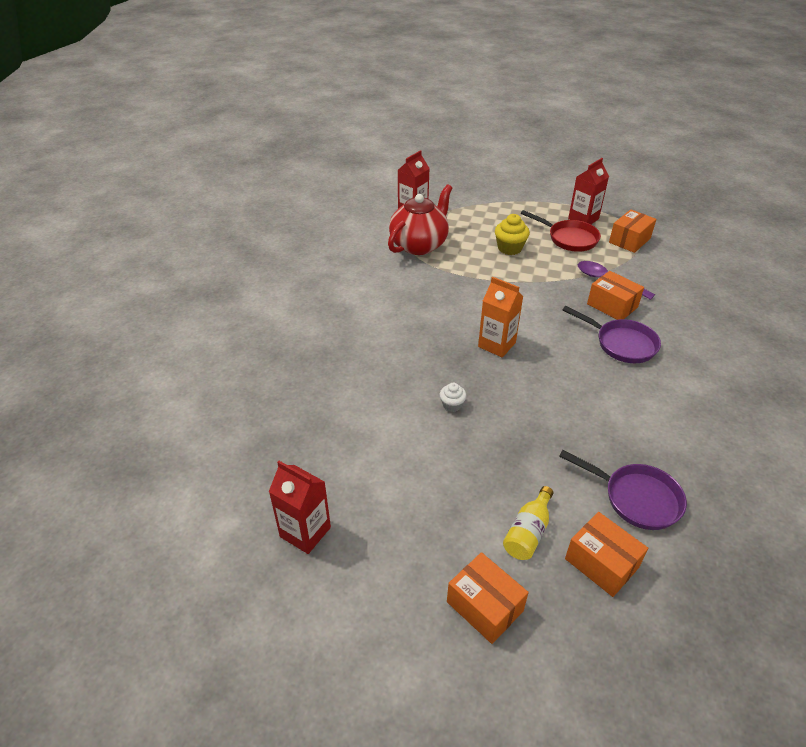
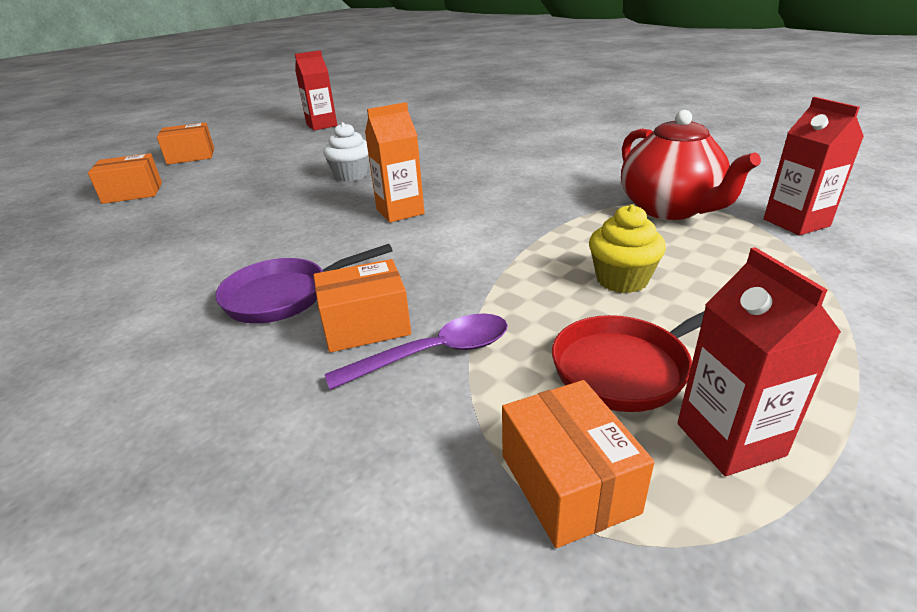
camera: 120 degrees right, 10 degrees down
(452, 405) = (351, 175): white cupcake -> white cupcake, size x1.68
(528, 532) = (200, 176): yellow bottle -> none
(636, 498) = (132, 222): purple pan -> none

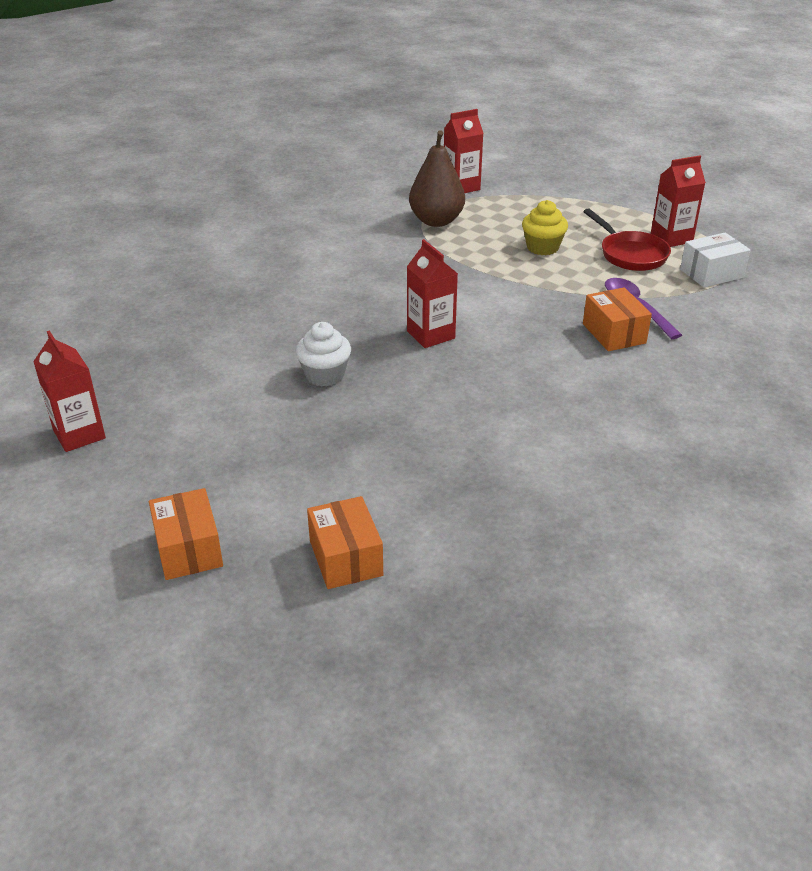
camera: 95 degrees left, 5 degrees up
(284, 296) = (585, 373): purple pan -> none
(400, 211) = (431, 335): orange carton -> red carton
(568, 483) = (711, 273): orange box -> white box
(670, 209) = (436, 221): red teapot -> brown pear

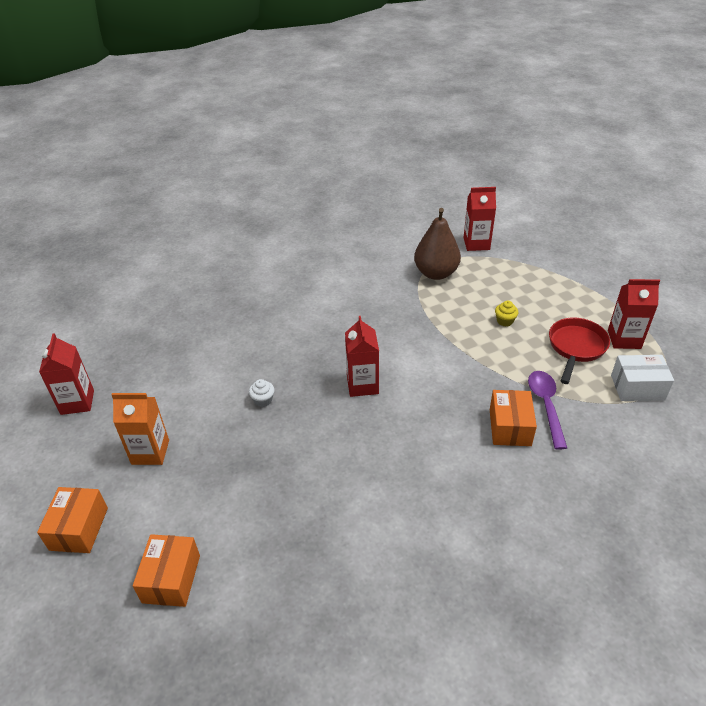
camera: 25 degrees right, 5 degrees up
(222, 456) = (150, 452): none -> orange carton
(325, 375) = (263, 400): white cupcake -> white cupcake, size x0.59
(542, 247) = (505, 321): yellow cupcake -> yellow cupcake, size x0.59
(630, 254) = (576, 347): red pan -> red pan turned 150 degrees counterclockwise

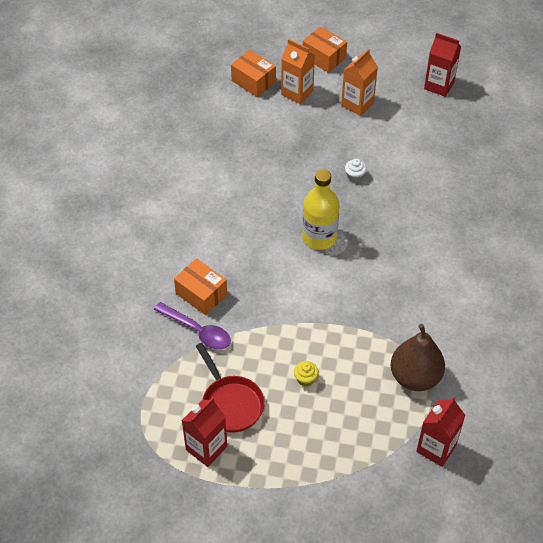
camera: 125 degrees right, 10 degrees up
(165, 518) = (297, 93): none -> orange carton
(362, 385) = (319, 237): red carton -> yellow bottle
(637, 387) = (156, 406): white box -> none

